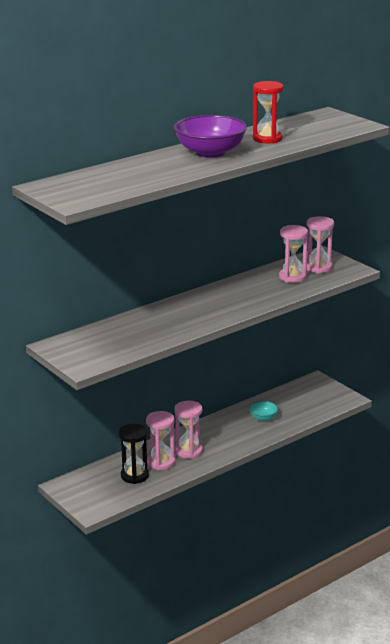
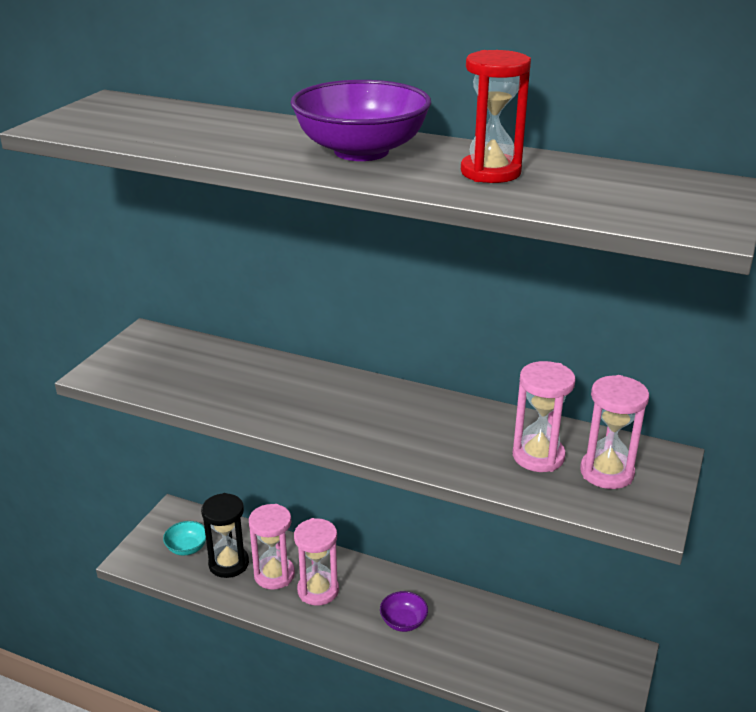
camera: 60 degrees right, 5 degrees up
(239, 432) = (403, 622): none -> purple bowl
(263, 417) = (462, 633): turquoise bowl -> turquoise bowl (187, 548)

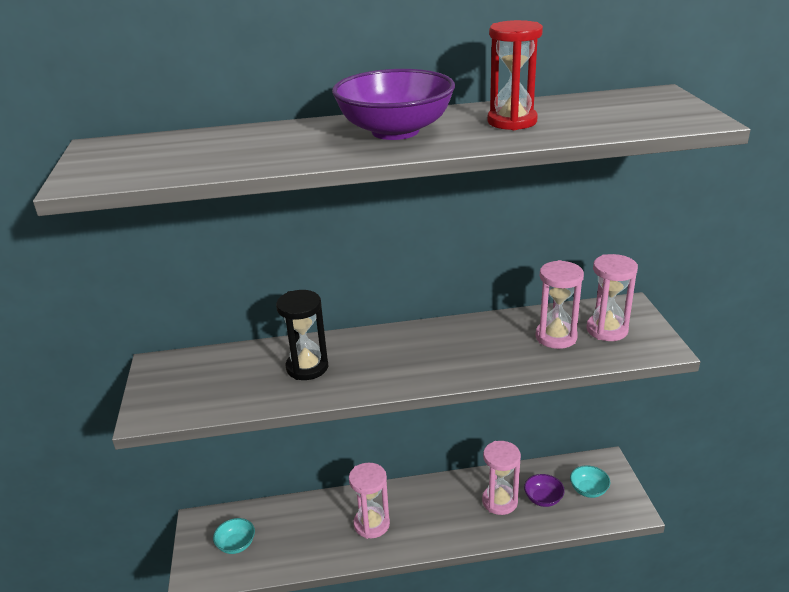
camera: 30 degrees left, 0 degrees up
(228, 563) = (283, 539): black hourglass -> black hourglass (307, 367)
(274, 575) = (327, 529): pink hourglass -> pink hourglass (499, 501)
(403, 622) = (452, 515): purple bowl -> purple bowl (543, 499)
(575, 672) = (588, 490): none -> turquoise bowl

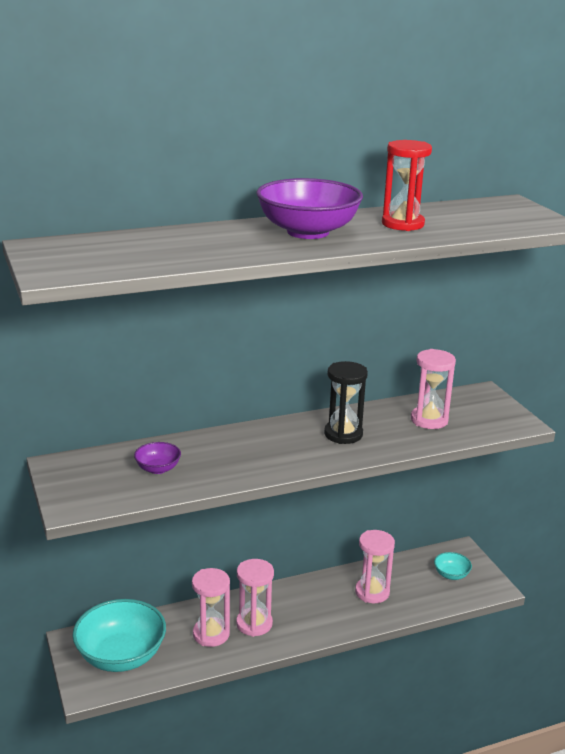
camera: 15 degrees left, 5 degrees down
(236, 544) = (121, 656): turquoise bowl -> turquoise bowl, size x2.15
(307, 367) = (210, 457): black hourglass -> black hourglass (343, 434)
(543, 499) = (412, 586): purple bowl -> purple bowl (158, 469)
(607, 330) = (471, 412): pink hourglass -> pink hourglass (211, 634)

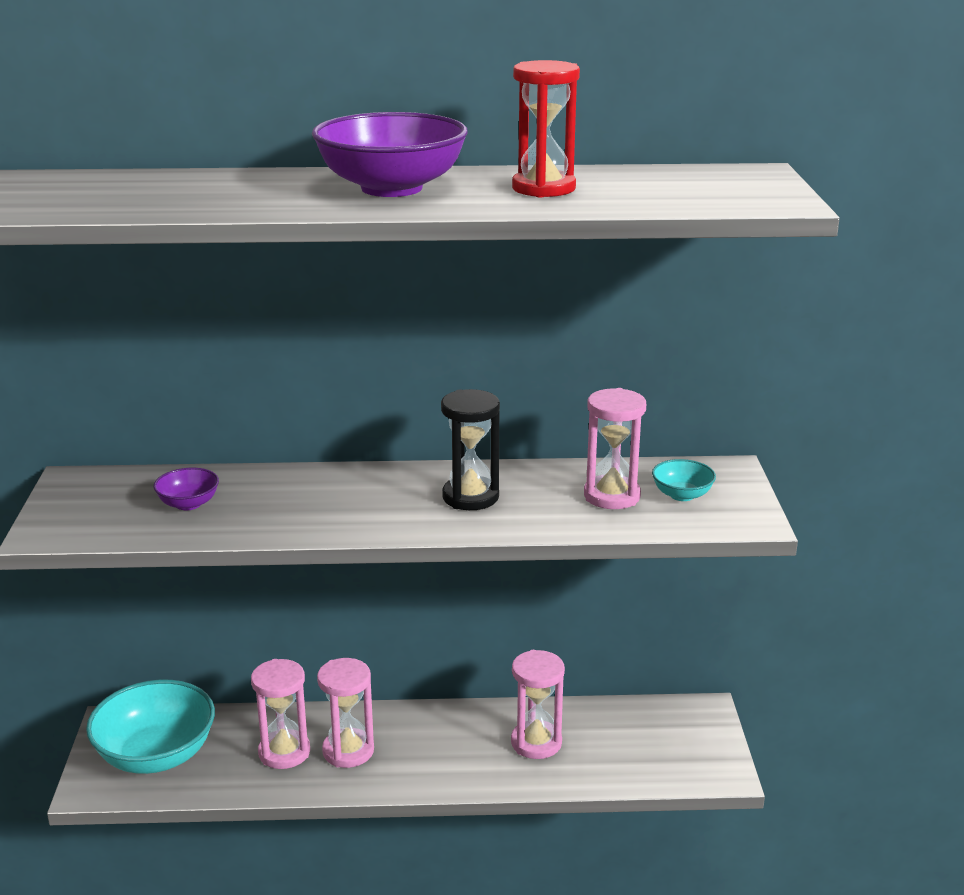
camera: 20 degrees right, 0 degrees up
(451, 575) = (668, 742): turquoise bowl -> turquoise bowl (682, 495)

